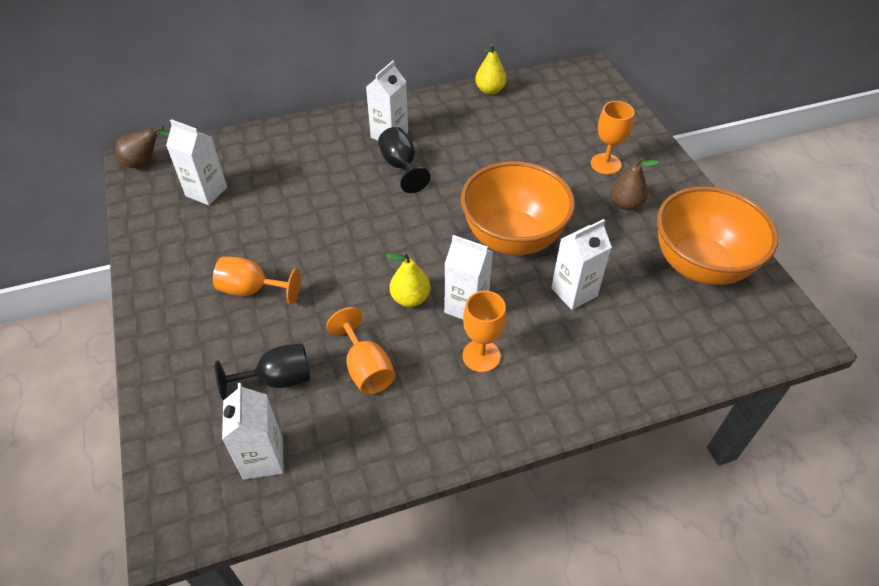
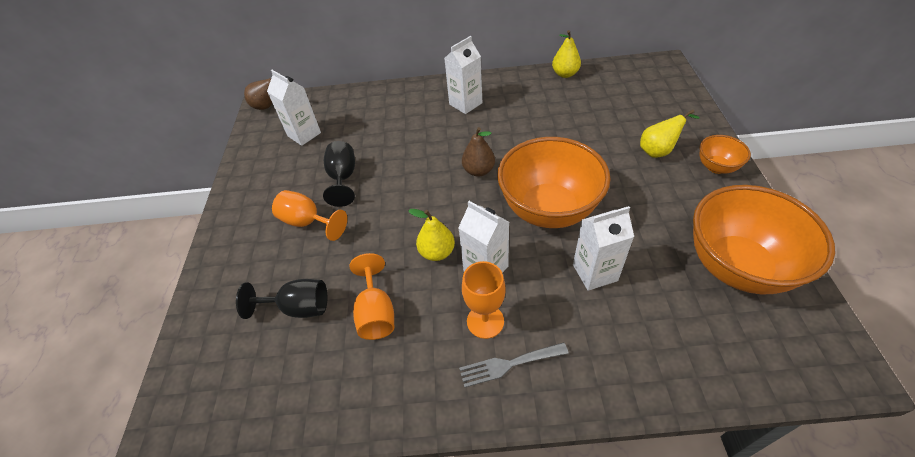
camera: 20 degrees right, 0 degrees up
(263, 458) = (259, 381): white carton -> none
(401, 166) = (467, 131): black goblet -> black goblet (343, 178)
(516, 390) = (508, 364): none -> grey fork
(605, 164) = (658, 151): orange goblet -> yellow pear
(625, 204) = (670, 192): brown pear -> brown pear (478, 171)
(663, 173) = (716, 167): none -> orange bowl

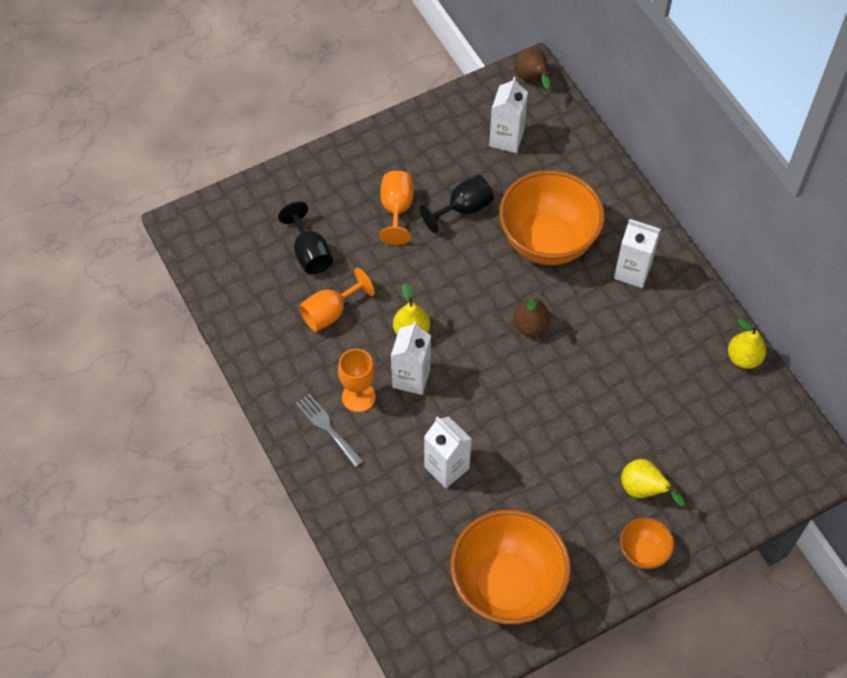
camera: 60 degrees right, 10 degrees up
(548, 209) = (506, 407): orange bowl -> orange bowl (547, 241)

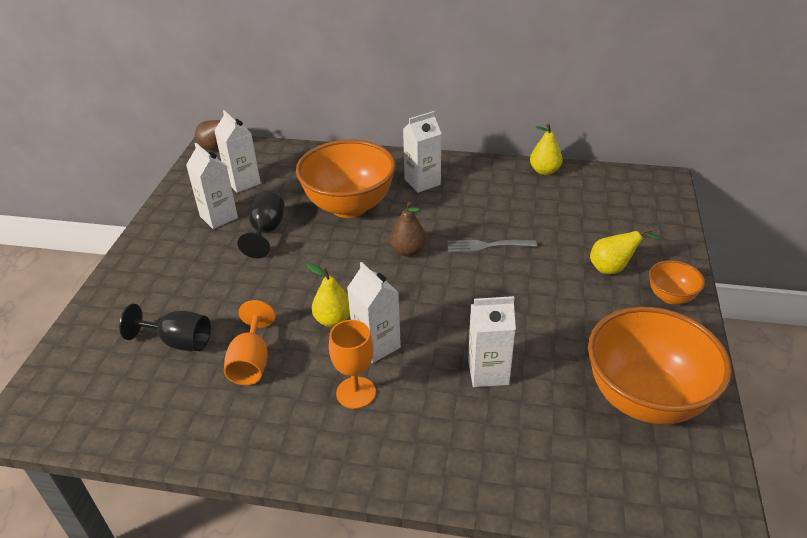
camera: 50 degrees left, 20 degrees down
(327, 427) = (362, 436): grey fork -> grey fork (486, 246)
(396, 209) = (216, 266): orange goblet -> none
(449, 161) = (219, 217): none -> white carton

